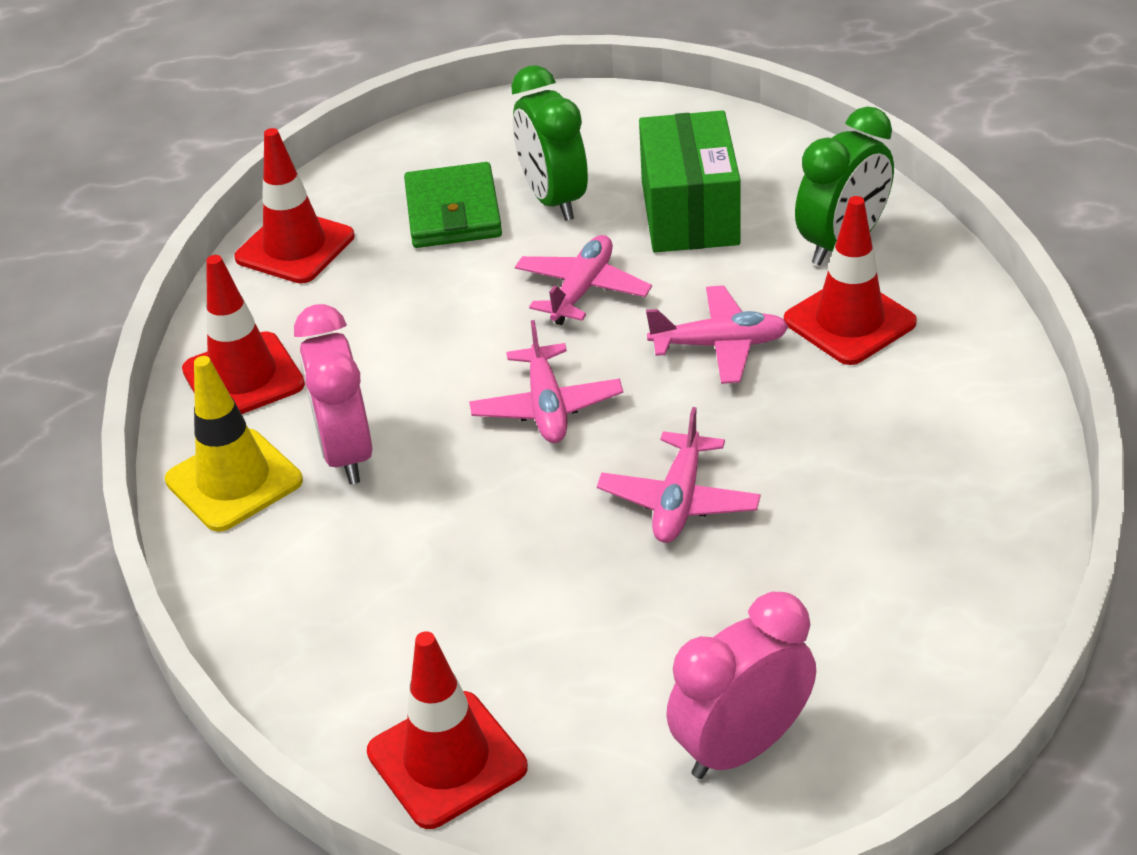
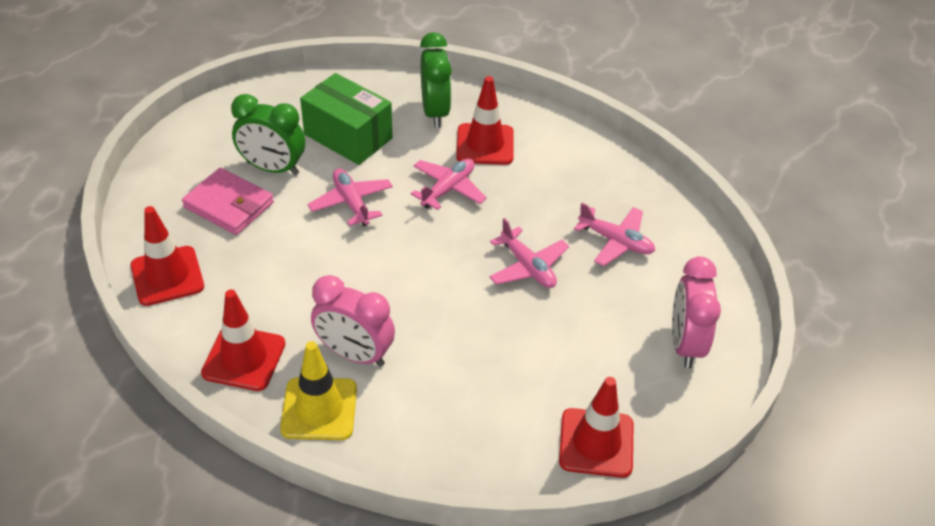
camera: 55 degrees left, 5 degrees up
(453, 212) = (229, 205): green wallet -> pink wallet
(546, 407) = (415, 267): pink plane -> pink plane (616, 241)

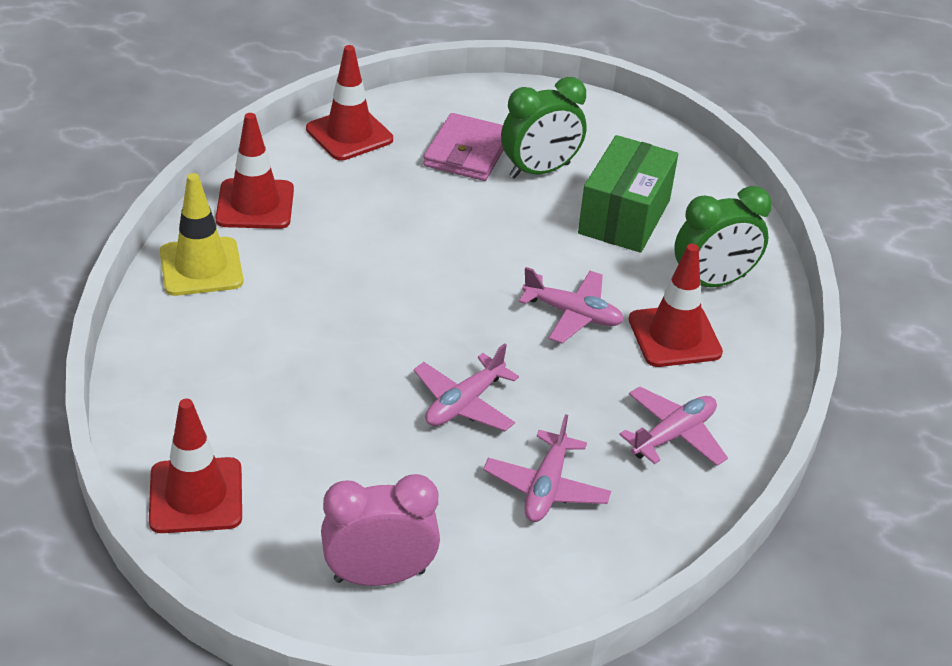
camera: 75 degrees right, 5 degrees down
(273, 168) = (539, 171): green clock -> green clock turned 120 degrees counterclockwise
(351, 203) = (511, 239): pink plane -> pink plane (673, 435)
(355, 354) = (281, 279): pink clock -> none

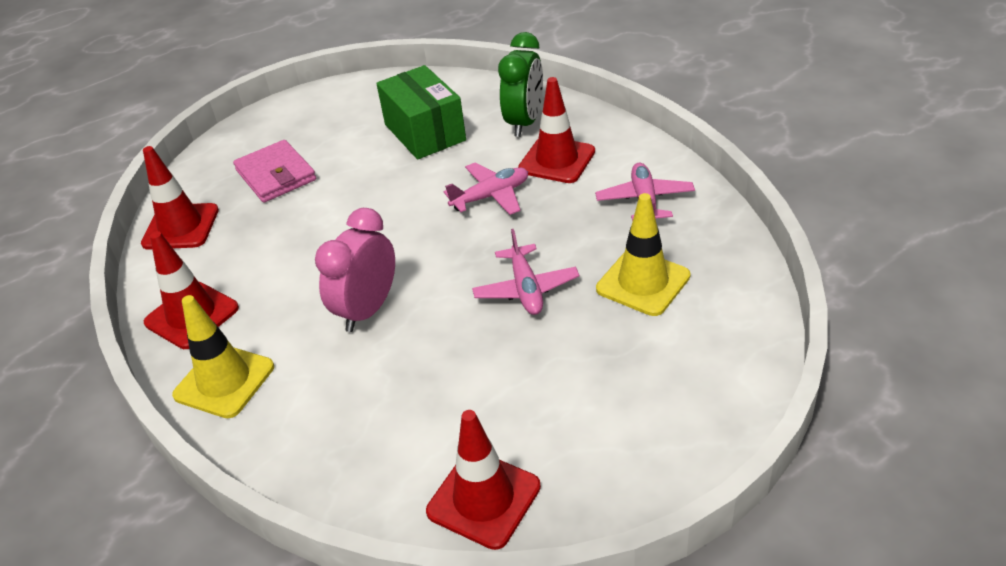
camera: 45 degrees left, 0 degrees up
(379, 576) = (660, 414): pink clock -> pink clock (368, 310)
(539, 171) = (336, 150): green clock -> none
(546, 487) = (643, 282): pink plane -> yellow traffic cone

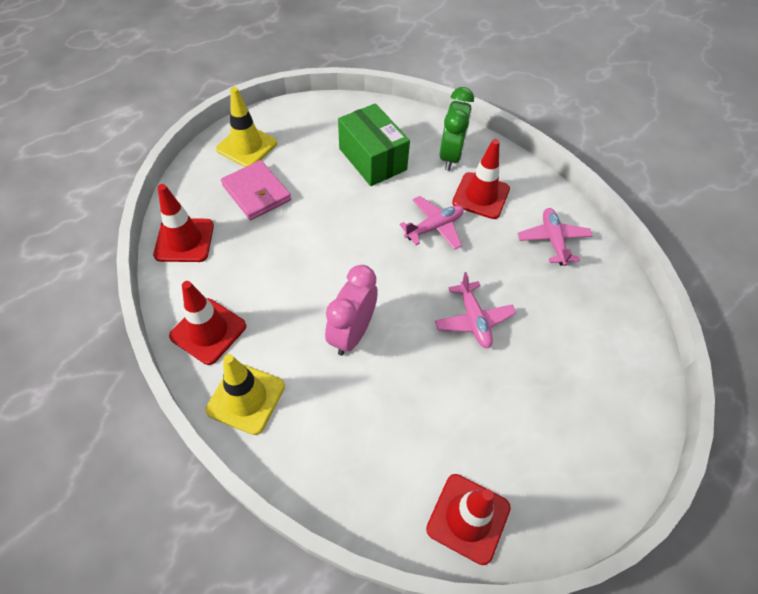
camera: 10 degrees left, 15 degrees up
(643, 282) = (561, 319): yellow traffic cone -> yellow traffic cone (246, 146)

